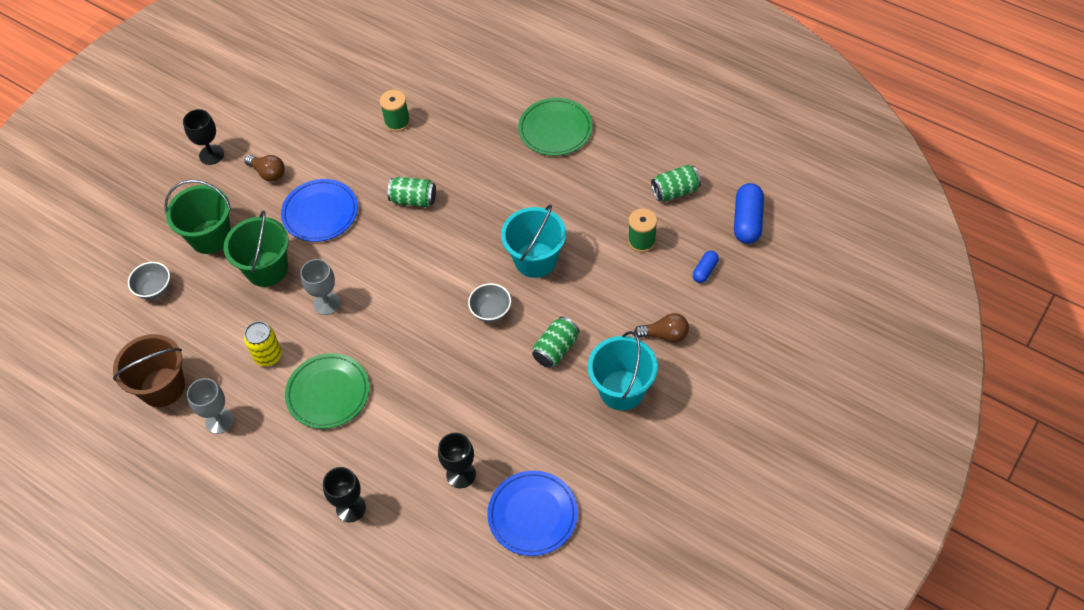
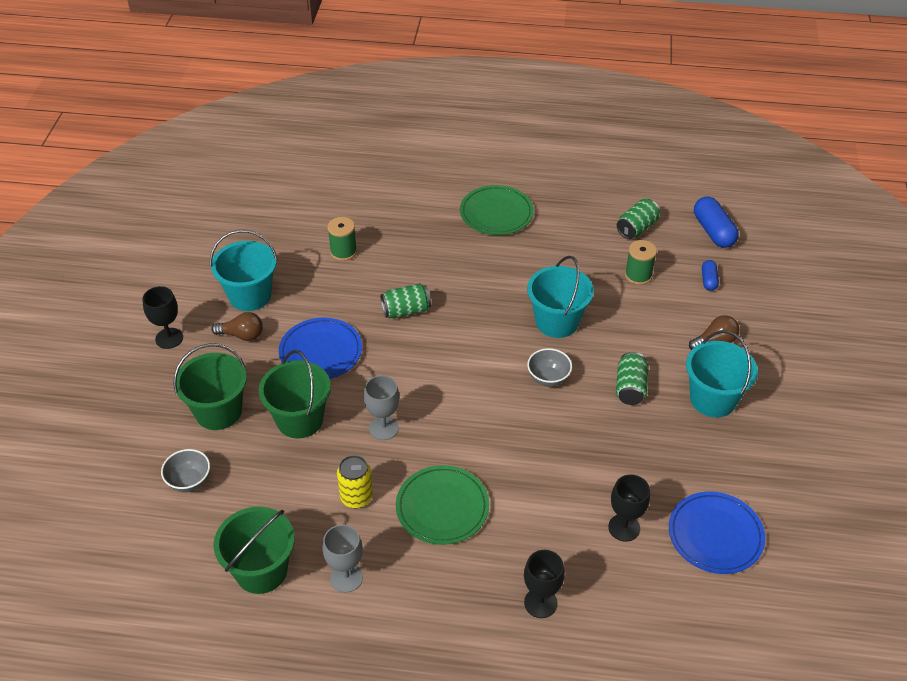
camera: 30 degrees left, 10 degrees down
(162, 387) = (261, 570): brown bucket -> green bucket
(296, 138) = (250, 296): none -> turquoise bucket

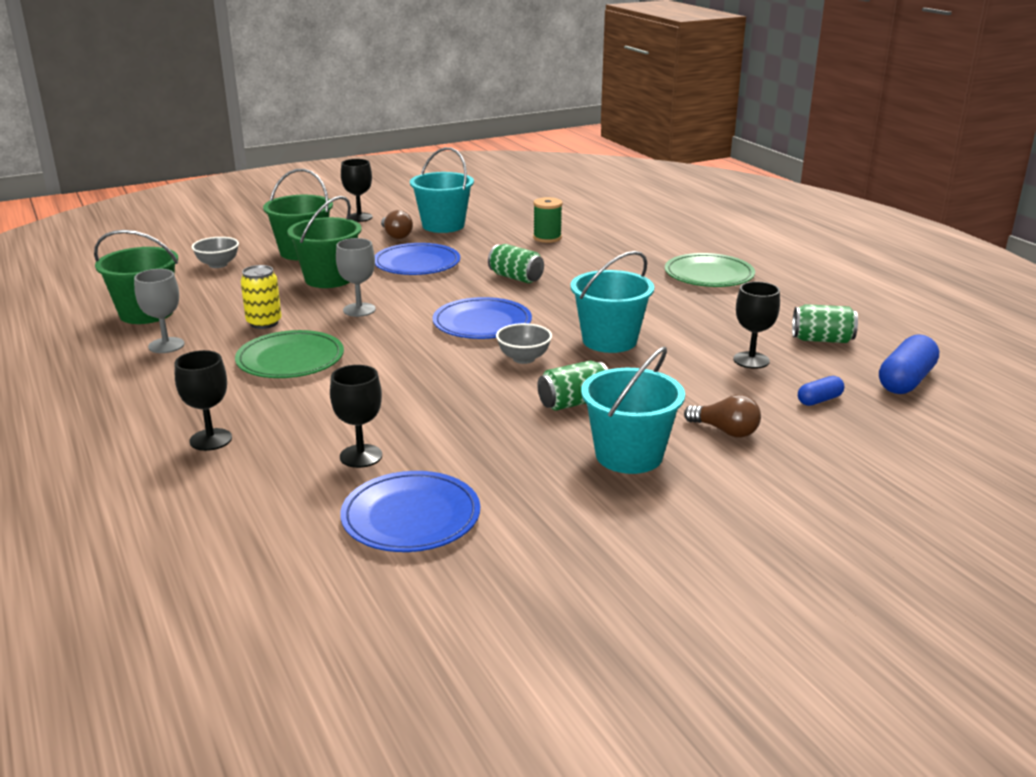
camera: 55 degrees right, 20 degrees down
(472, 370) = (482, 323): none -> blue plate
(638, 275) = (751, 360): green spool -> black goblet

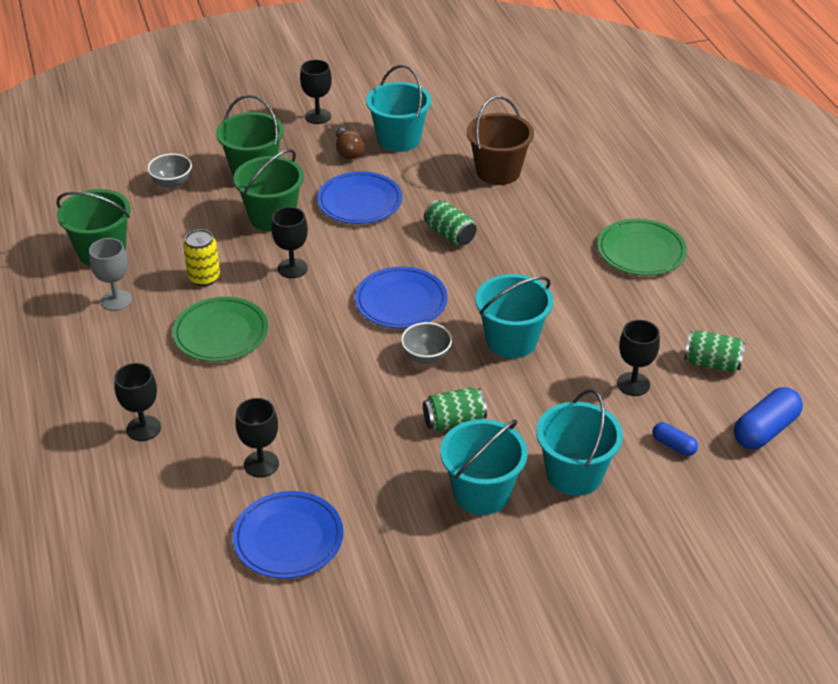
camera: 10 degrees right, 15 degrees up
(359, 310) = (292, 268): grey goblet -> black goblet
(547, 238) = (498, 172): green spool -> brown bucket
(725, 431) = (574, 474): brown light bulb -> turquoise bucket
(819, 400) = (673, 445): blue capsule -> blue capsule turned 60 degrees clockwise

